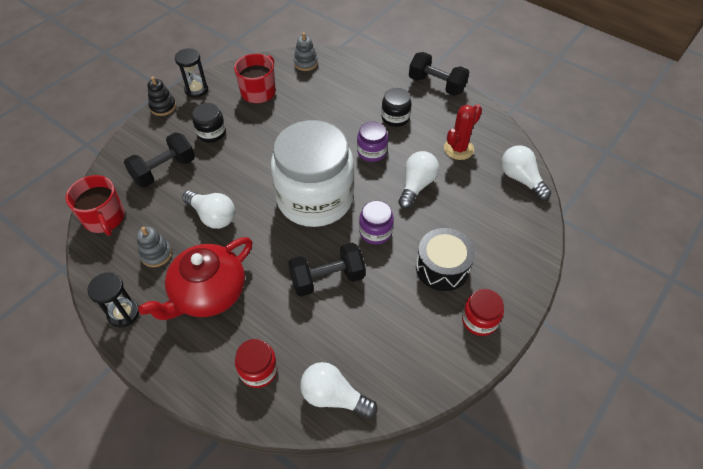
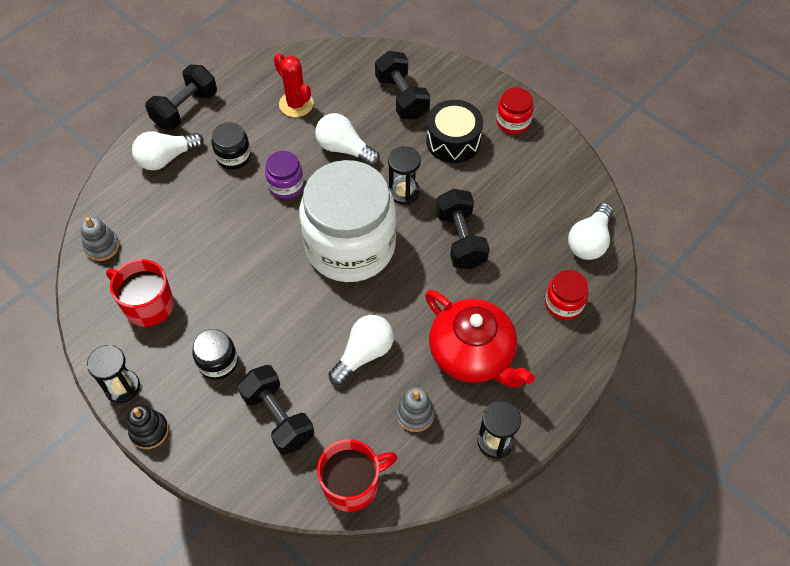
camera: 85 degrees left, 5 degrees up
(375, 232) = (403, 192): purple jar -> black hourglass
(486, 223) = (402, 97): none -> black dumbbell
(521, 179) = (348, 60): white light bulb -> white light bulb (166, 158)

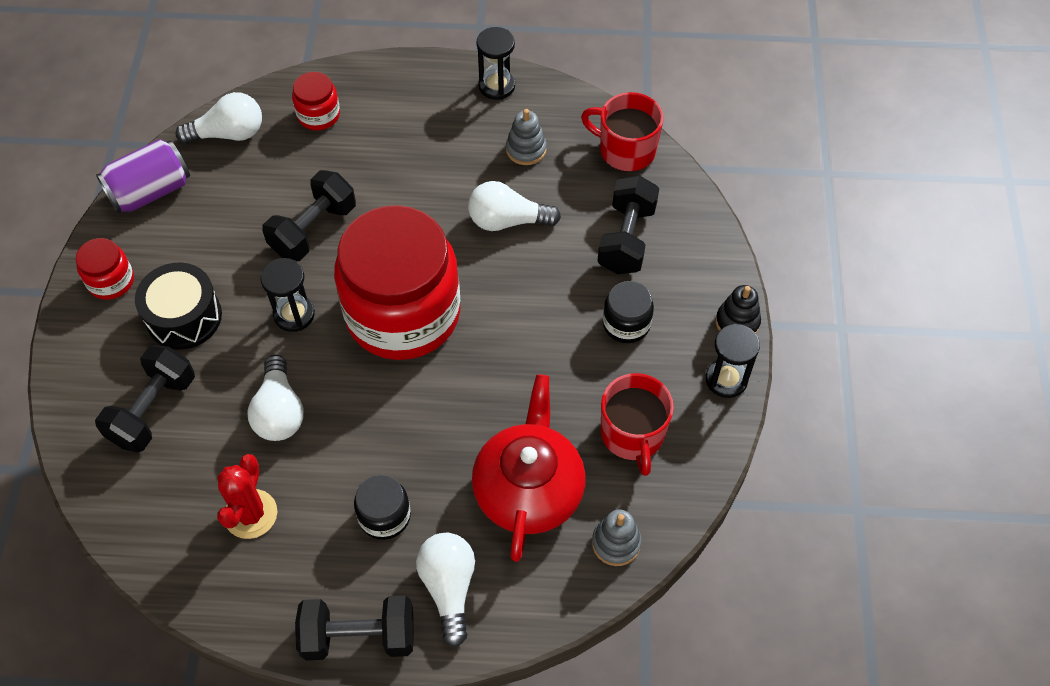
camera: 130 degrees left, 0 degrees up
(166, 158) = (449, 587): white light bulb -> white light bulb turned 120 degrees counterclockwise
(286, 185) = (378, 429): purple jar -> none
(350, 246) = (403, 313): white jar -> red jar
(472, 354) = (431, 146): red teapot -> red teapot (529, 489)
(571, 174) = (150, 191): none -> purple can

